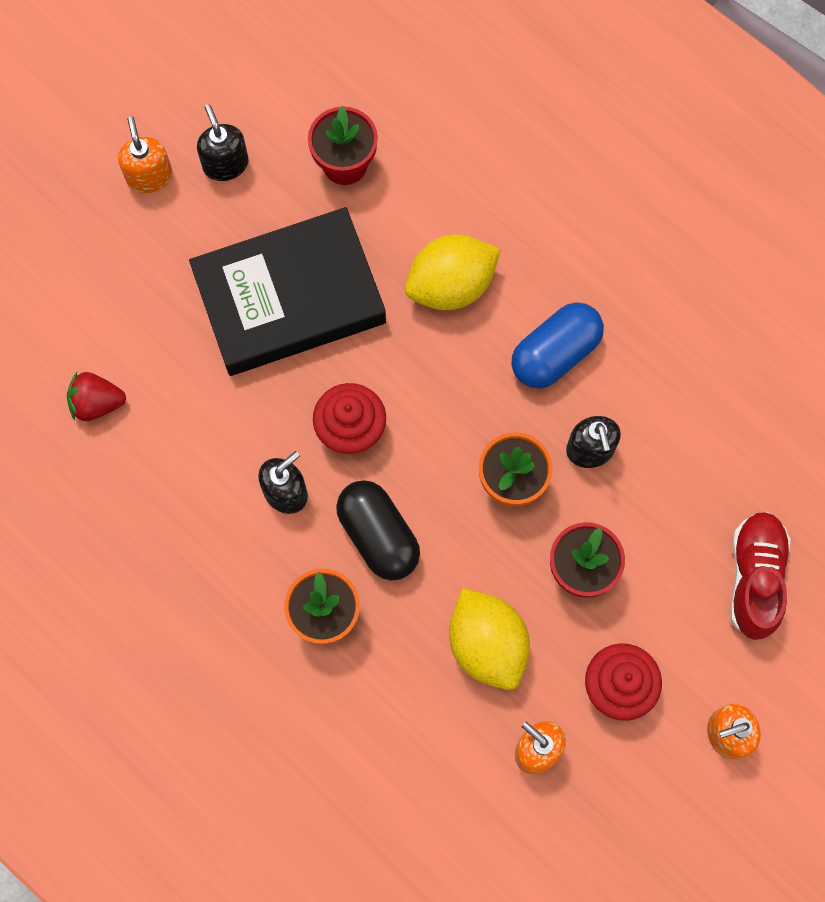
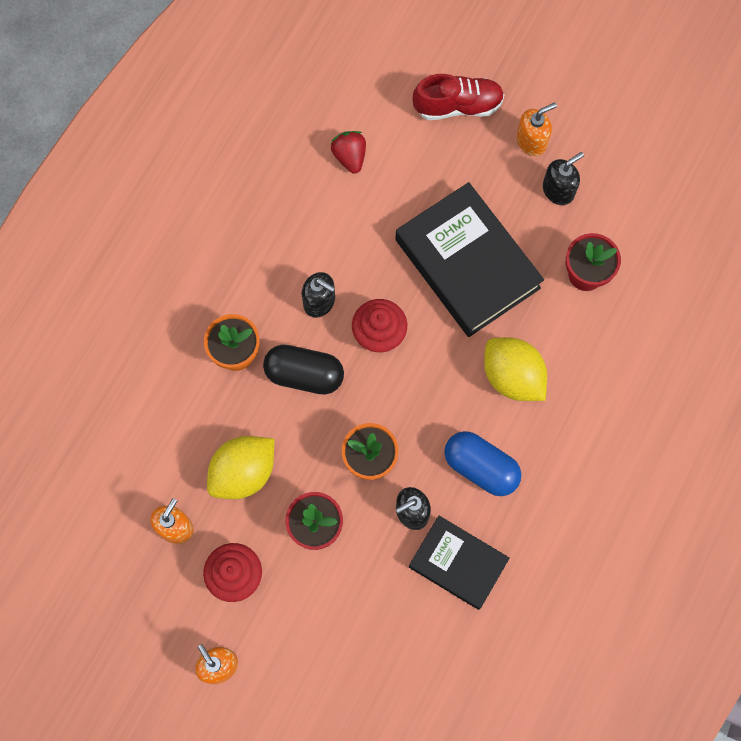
camera: 75 degrees right, 0 degrees up
(378, 536) = (304, 374): black capsule -> black capsule turned 60 degrees clockwise
(666, 412) = (458, 563): none -> black book
(755, 578) = (345, 661): red shoe -> red shoe (458, 105)

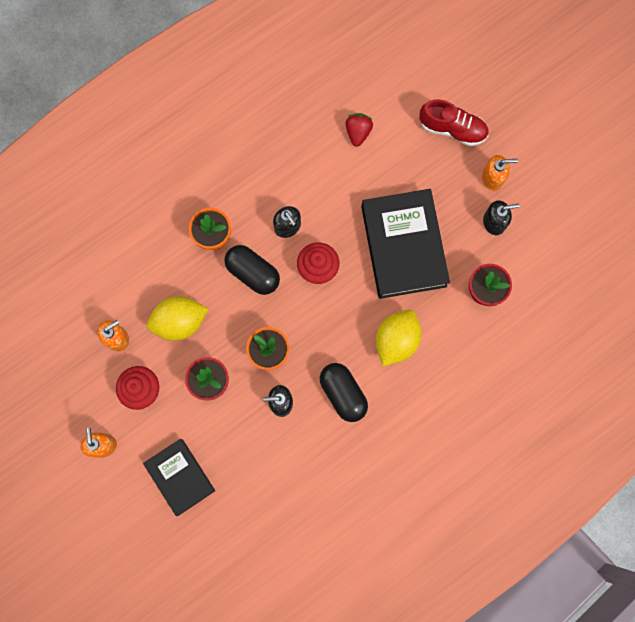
camera: 25 degrees right, 5 degrees up
(458, 563) = (295, 452): black book -> black book (180, 477)
(481, 467) = (343, 393): blue capsule -> black capsule
(512, 376) = (396, 340): yellow lemon -> yellow lemon turned 45 degrees clockwise

